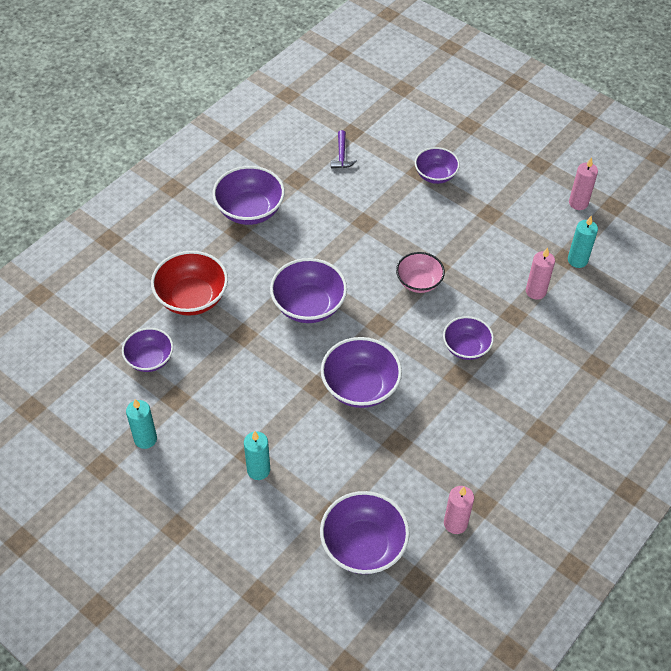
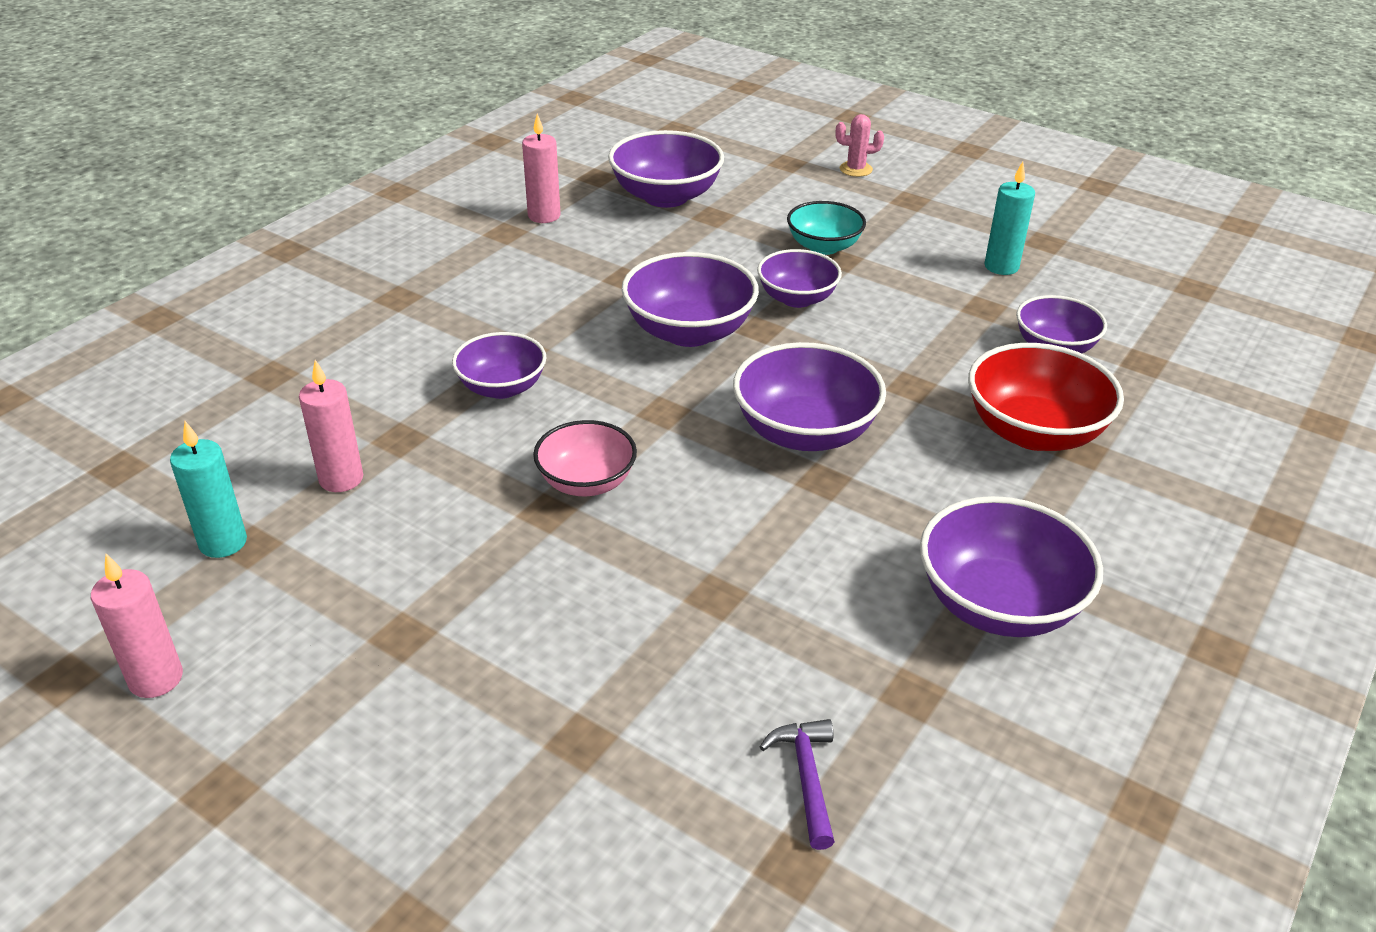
camera: 175 degrees right, 15 degrees down
(205, 579) = (855, 169): none -> pink cactus
(258, 470) = (823, 247): turquoise candle -> turquoise bowl
(435, 175) = (533, 733): purple bowl -> purple bowl (797, 298)

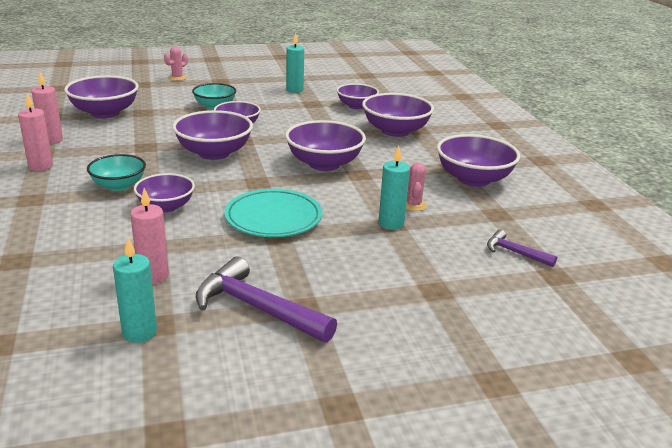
camera: 50 degrees left, 10 degrees down
(156, 679) = (219, 398): pink candle -> pink candle (40, 166)
(358, 599) = (257, 308): none -> purple hammer
(505, 325) = (119, 185): none -> turquoise bowl
(586, 482) = (273, 218): pink bowl -> turquoise plate
(716, 594) = (391, 224): none -> turquoise candle
(807, 586) = (413, 205): none -> pink cactus
(1034, 432) = (395, 131): red bowl -> purple bowl

